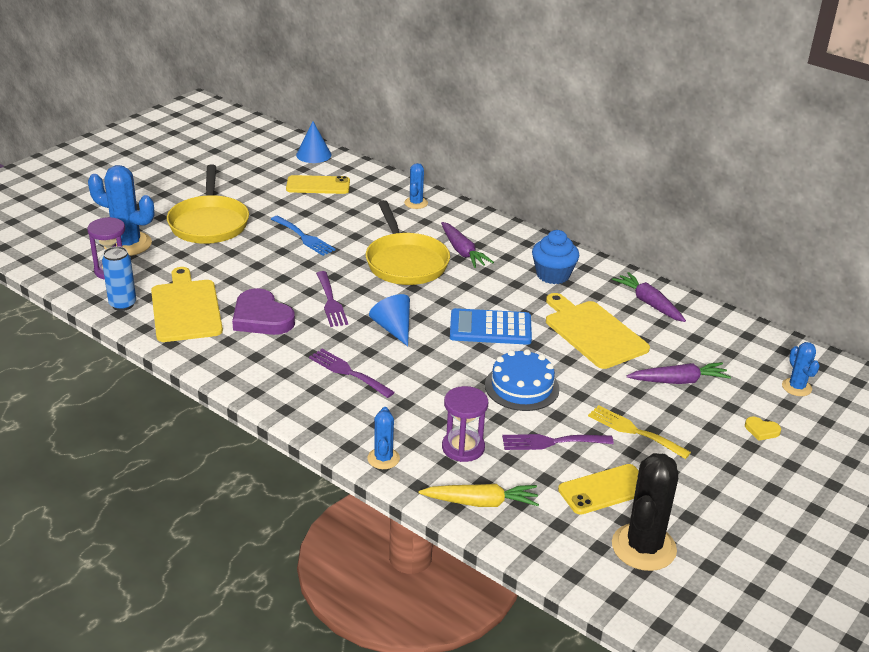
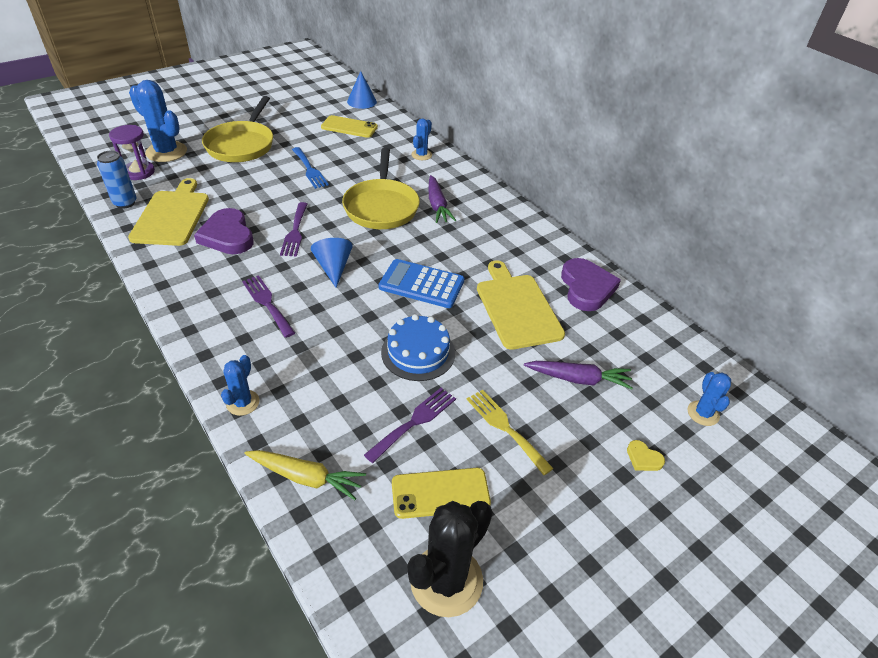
camera: 15 degrees right, 10 degrees up
(463, 448) = (324, 408): purple hourglass -> none
(551, 442) = (414, 421): purple fork -> purple fork turned 120 degrees clockwise
(553, 275) = (507, 242): blue cupcake -> none
(649, 303) = (586, 288): purple carrot -> purple heart

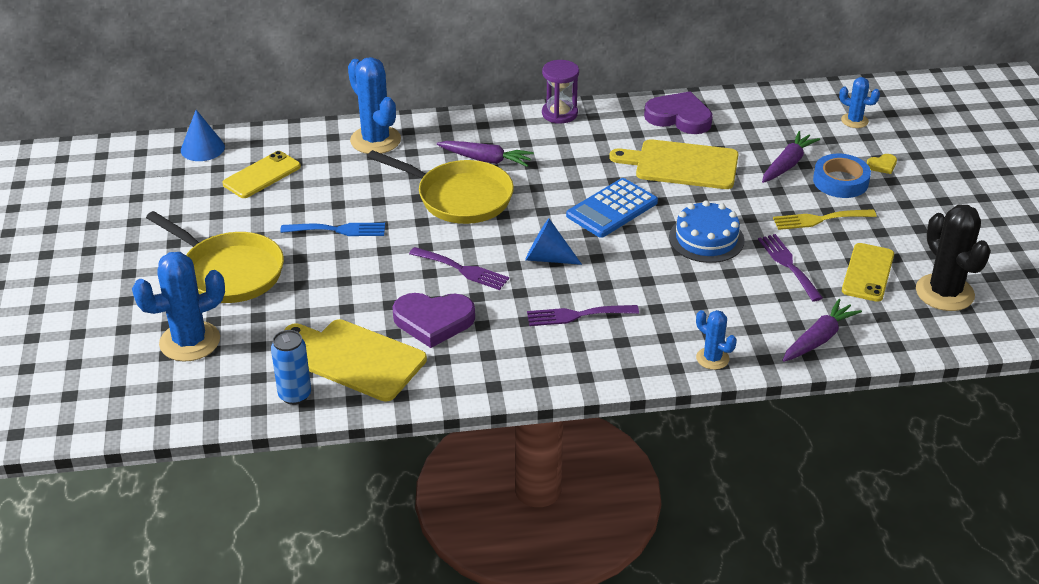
camera: 60 degrees left, 5 degrees down
(139, 172) = (224, 374): purple hourglass -> purple hourglass (559, 114)
(306, 477) = (819, 339): yellow carrot -> purple carrot
(421, 155) = (375, 140): blue cactus -> blue cactus, size x1.84
(584, 428) = (840, 181): none -> blue tape

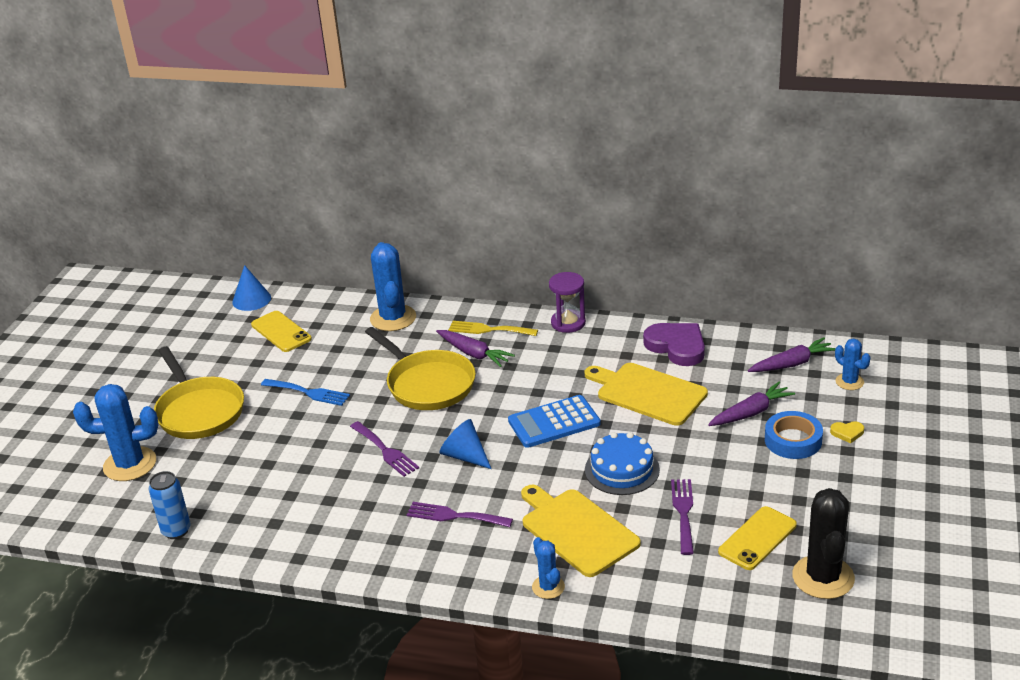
camera: 25 degrees right, 5 degrees down
(262, 175) = (281, 332): yellow phone -> yellow phone turned 75 degrees clockwise
(357, 359) = (245, 511): yellow cutting board -> yellow cutting board (577, 530)
(433, 321) = (329, 492): purple heart -> none
(819, 219) = (745, 474): yellow fork -> yellow fork (488, 330)
(819, 339) = (662, 593): purple carrot -> purple carrot (792, 364)

